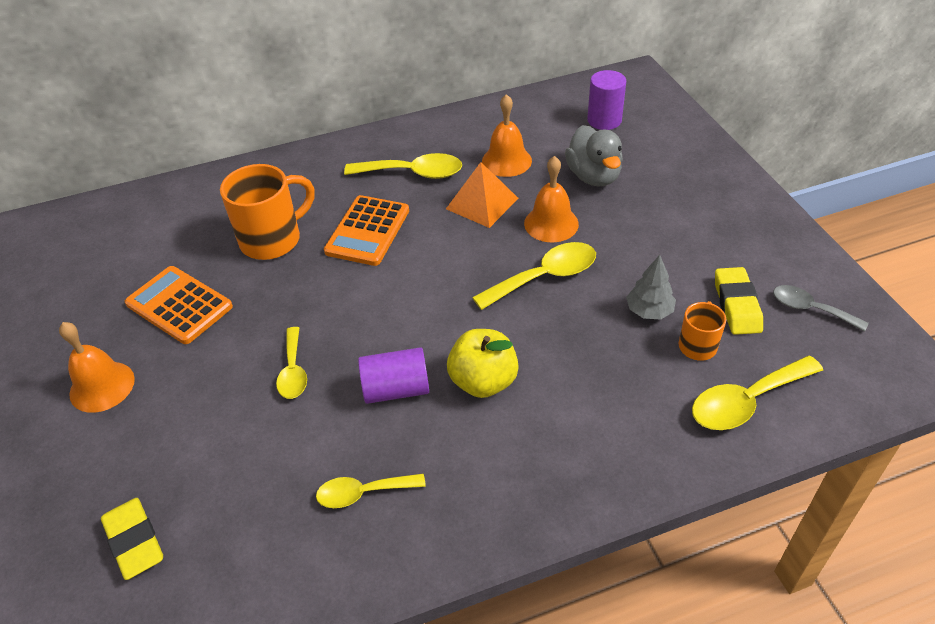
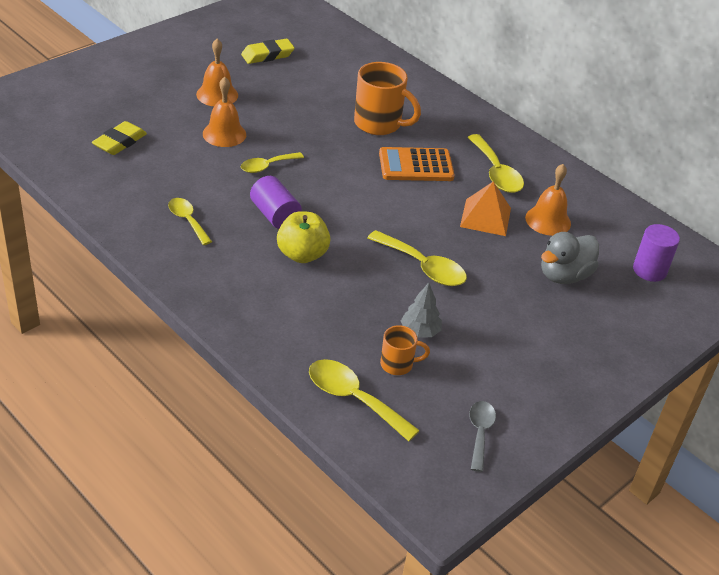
camera: 60 degrees right, 5 degrees down
(179, 305) = (296, 103): orange calculator -> none
(551, 223) = (487, 260): orange bell -> orange bell (224, 134)
(736, 305) = (457, 384): yellow eraser -> yellow eraser (267, 55)

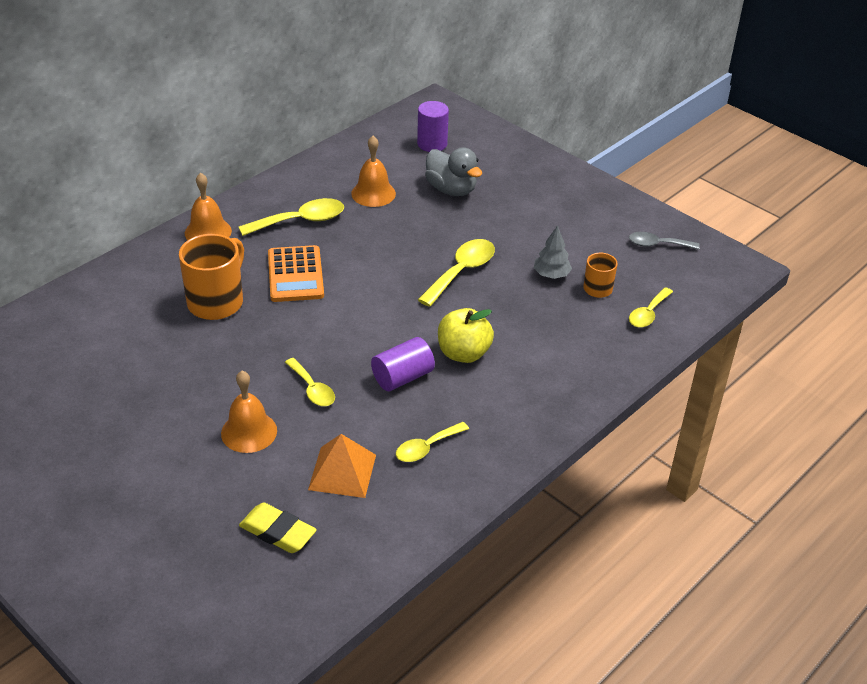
camera: 90 degrees left, 0 degrees up
(217, 94) = (157, 447): orange bell -> orange bell (208, 232)
(267, 55) = (56, 405): yellow eraser -> none
(353, 398) = (648, 314): yellow spoon -> yellow spoon, size x0.65
(485, 217) = (376, 231): orange pyramid -> orange pyramid (342, 472)

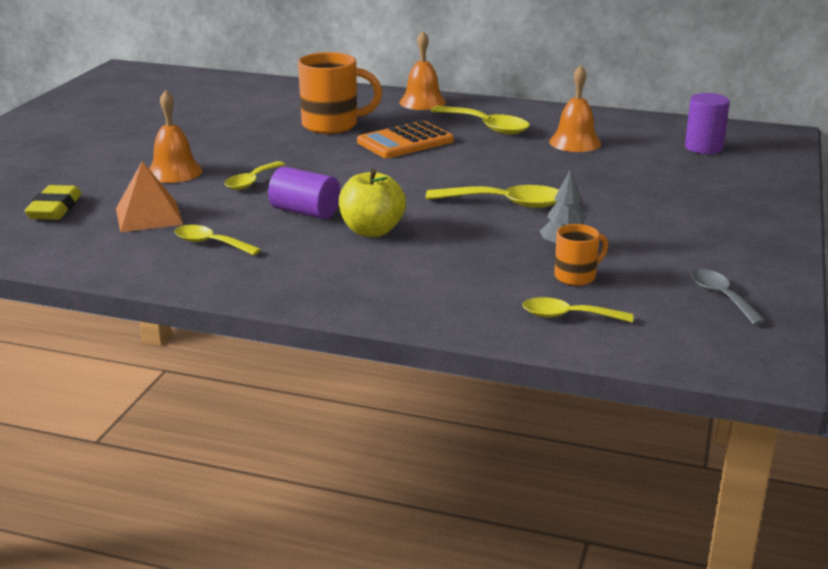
camera: 65 degrees right, 15 degrees down
(451, 189) = (639, 171): grey duck -> none

